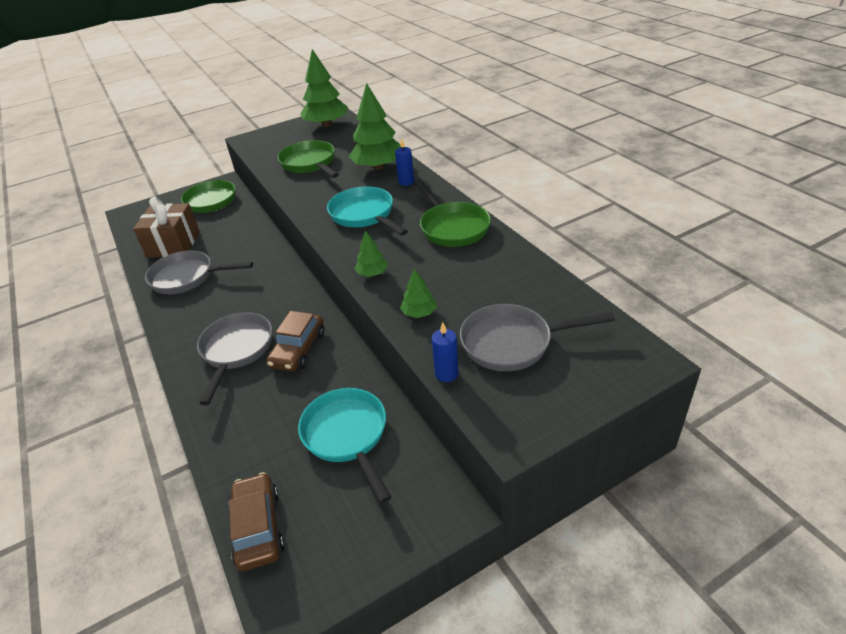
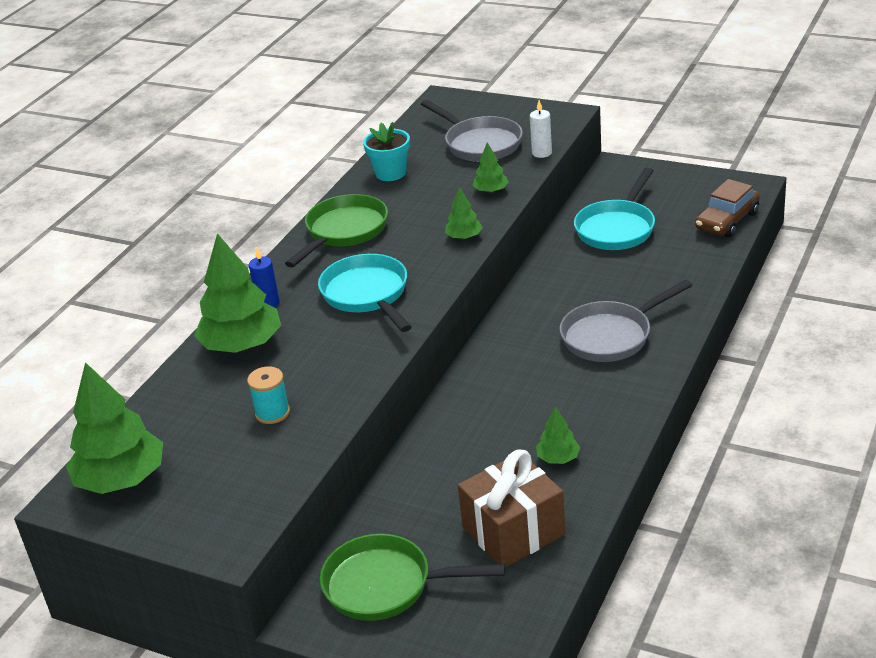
camera: 125 degrees left, 5 degrees down
(187, 277) = (558, 458): grey pan -> green tree
(298, 349) = (566, 301): brown car -> none
(310, 163) = (272, 413): green pan -> turquoise spool
(364, 215) = (367, 295): turquoise pan -> turquoise pan turned 135 degrees clockwise
(446, 374) = (542, 153): blue candle -> white candle
(516, 273) = (390, 173): none -> turquoise flower pot

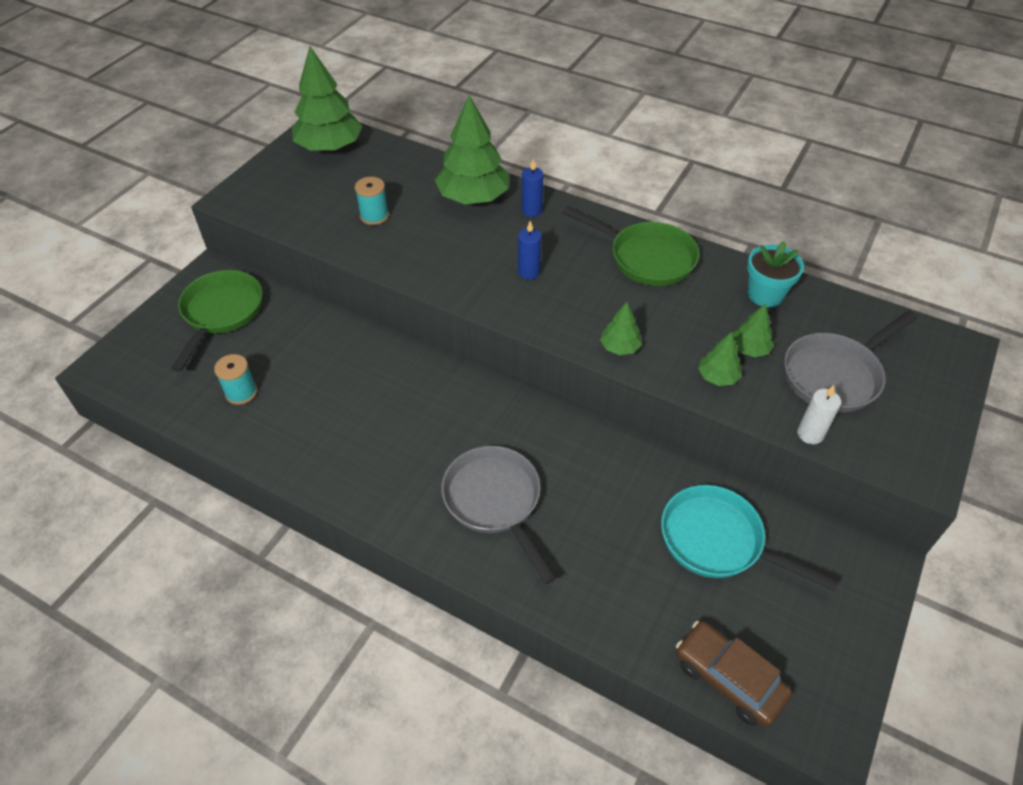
camera: 90 degrees right, 15 degrees up
(367, 295) = (529, 272): turquoise pan -> blue candle
(513, 531) = (241, 392): brown gift -> turquoise spool
(558, 458) = (318, 432): green tree -> green tree (749, 349)

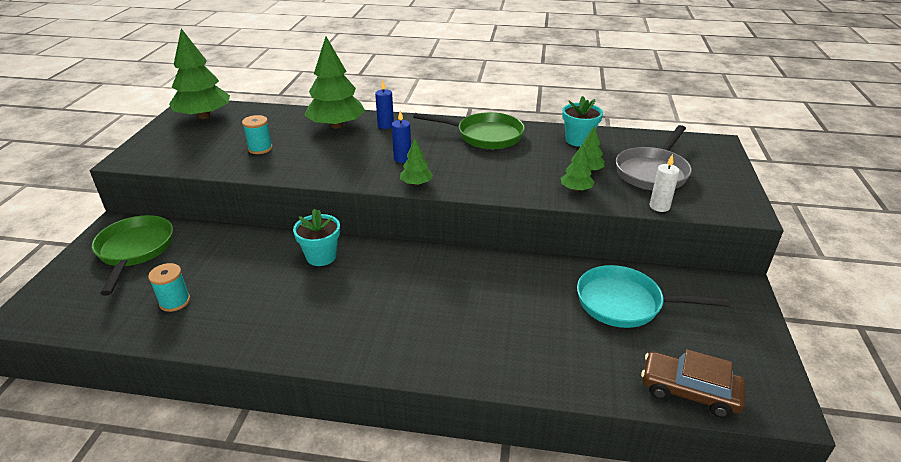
camera: 20 degrees left, 15 degrees down
(404, 374) = (321, 256): none -> turquoise flower pot
(495, 502) = (439, 323): grey pan -> none
(619, 347) = (496, 187): green tree -> green tree (416, 183)

